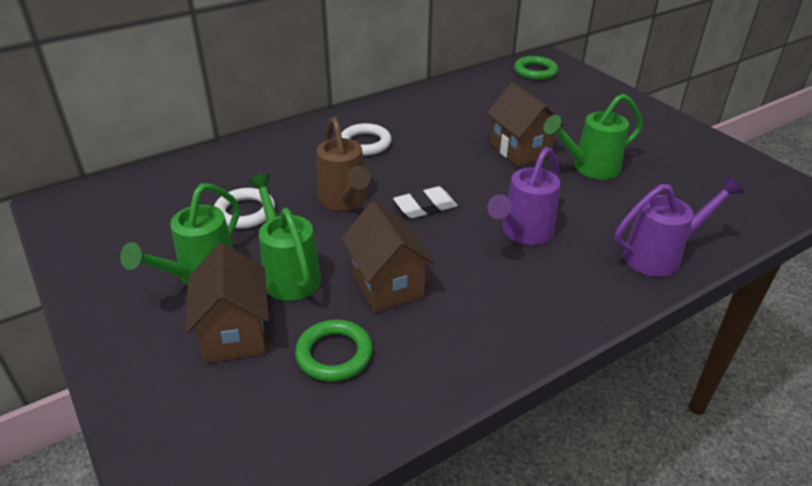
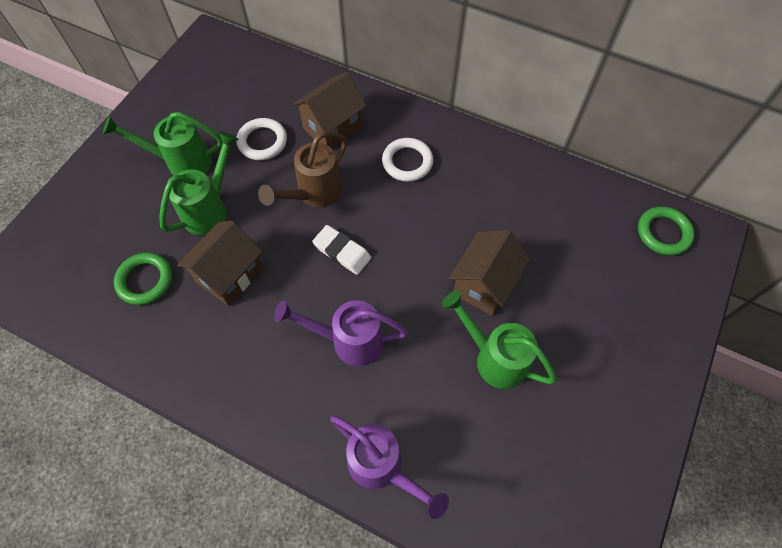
camera: 60 degrees right, 25 degrees up
(235, 334) = (138, 215): brown house -> brown house (332, 128)

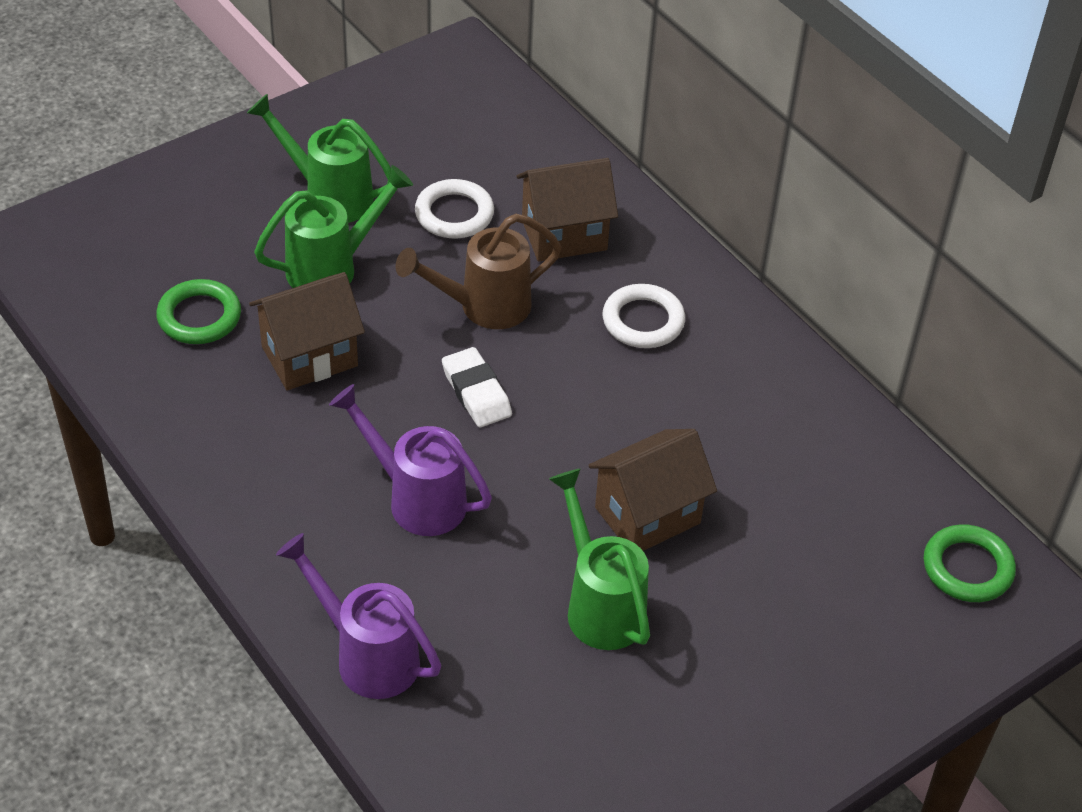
camera: 25 degrees right, 15 degrees down
(382, 467) = (367, 655): purple watering can -> purple watering can turned 150 degrees clockwise

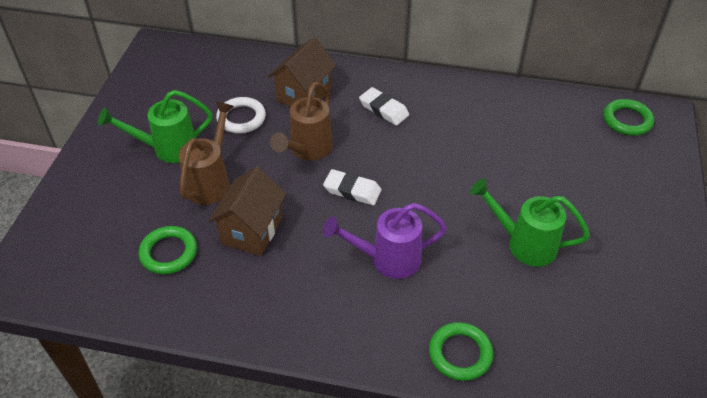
camera: 40 degrees left, 0 degrees up
(332, 267) = (211, 181): green watering can -> brown watering can
(367, 655) = (460, 354): purple watering can -> green ring
(643, 321) = (384, 109): white ring -> white eraser
(647, 515) = (491, 190): brown house -> none

